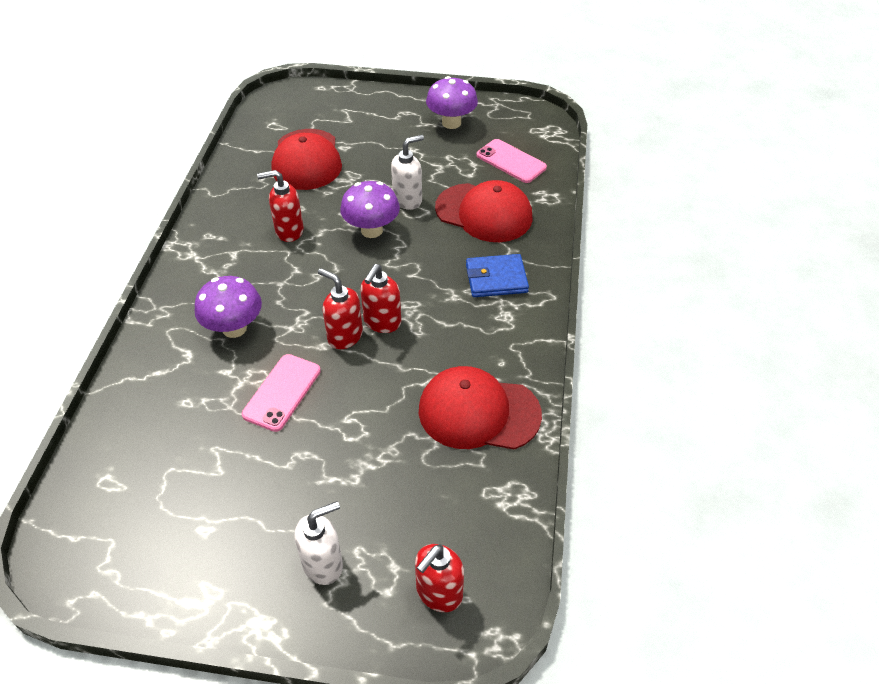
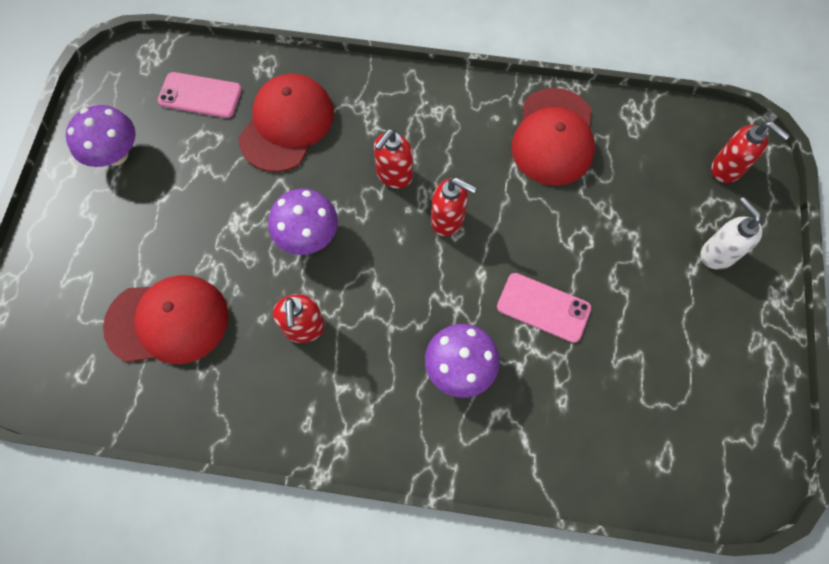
camera: 90 degrees left, 20 degrees up
(344, 336) = (467, 254): red soap dispenser -> red soap dispenser (394, 175)
(408, 200) = (258, 200): white soap dispenser -> none
(496, 278) = (387, 117): blue wallet -> none
(511, 161) = (200, 95): pink phone -> pink phone turned 60 degrees clockwise

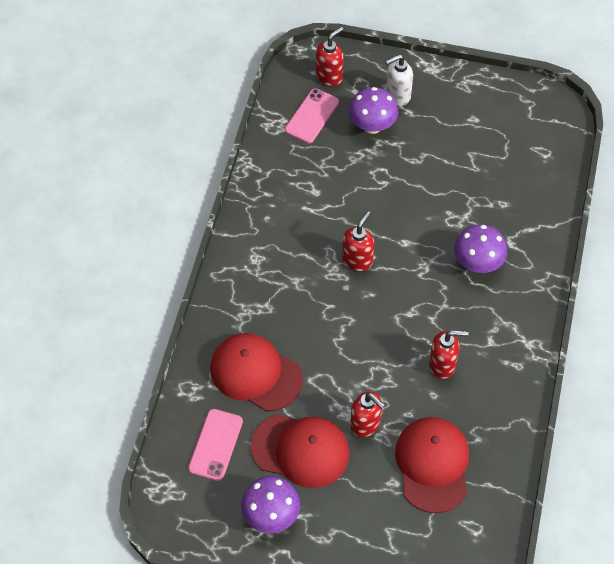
camera: 85 degrees left, 10 degrees down
(308, 236) = (364, 360): purple mushroom -> purple mushroom (372, 126)
(394, 175) = (313, 294): red soap dispenser -> red soap dispenser (366, 424)
(543, 308) = (433, 206): pink phone -> pink phone (312, 116)
(553, 137) = (290, 180): red cap -> red cap (300, 450)

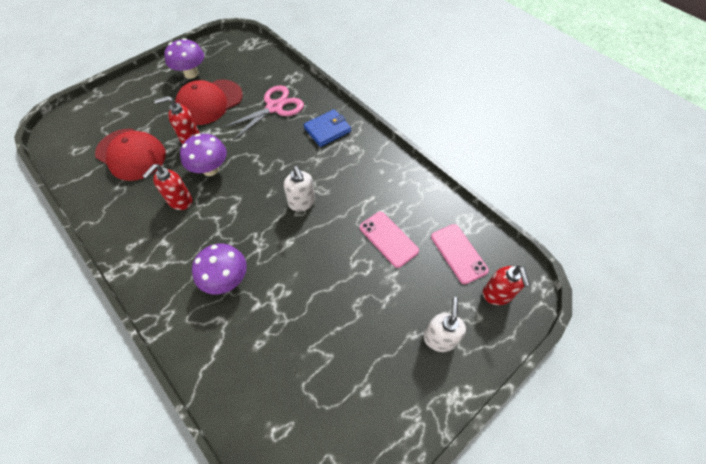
camera: 125 degrees right, 0 degrees up
(215, 444) = (252, 72): pink phone -> pink phone (388, 239)
(249, 298) = (327, 130): none -> blue wallet
(255, 373) = (274, 107): red cap -> pink scissors
(357, 260) = (302, 203): red soap dispenser -> white soap dispenser
(372, 126) = (417, 293): purple mushroom -> purple mushroom (210, 169)

